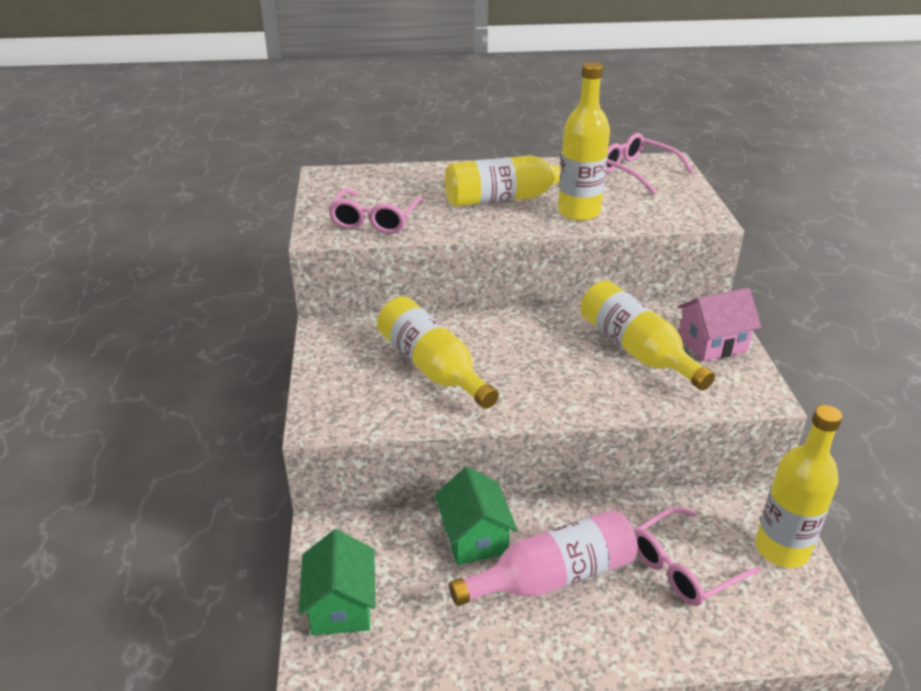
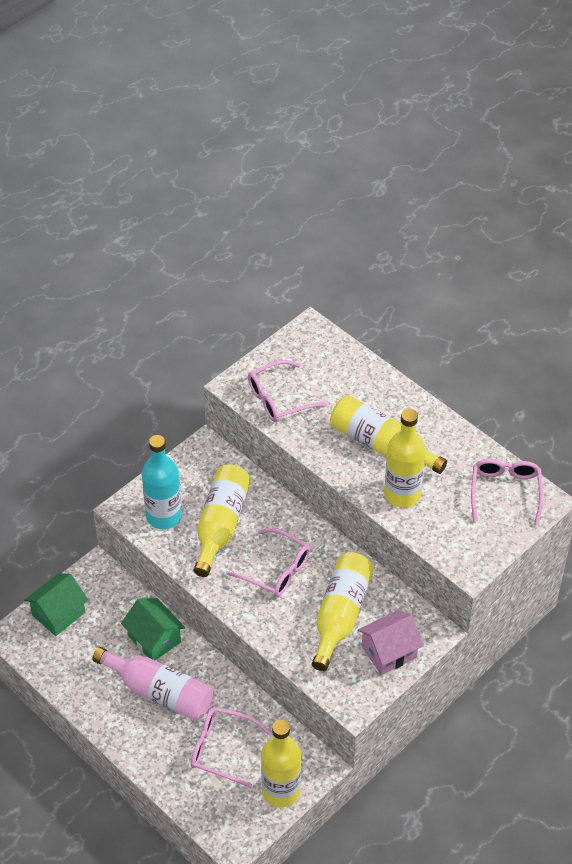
camera: 50 degrees right, 15 degrees up
(368, 399) = (164, 516): none -> turquoise bottle
(474, 537) = (154, 639): green house -> green house turned 75 degrees counterclockwise
(533, 361) = (275, 570): none -> pink glasses
(712, 343) = (389, 652): pink house -> pink house turned 60 degrees counterclockwise

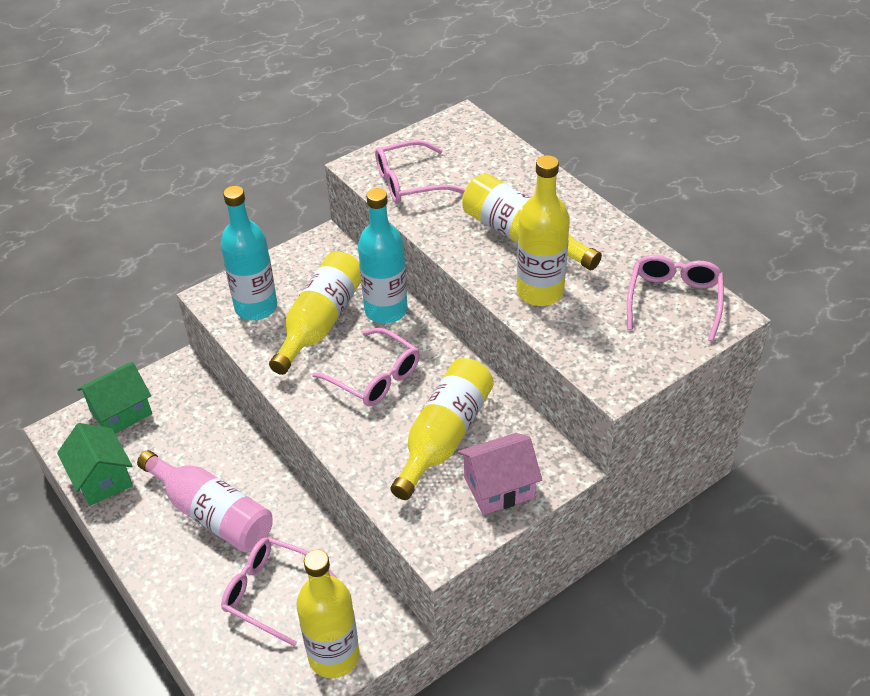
camera: 10 degrees right, 5 degrees down
(154, 639) = (224, 452): green house -> green house (102, 479)
(272, 508) = (386, 310): none -> turquoise bottle

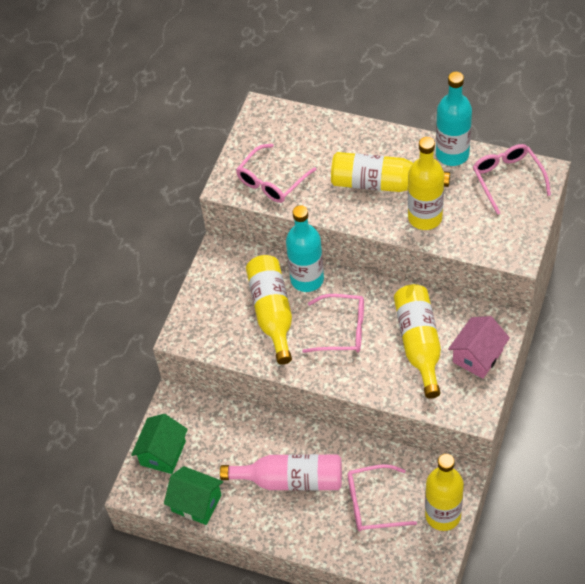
camera: 30 degrees left, 10 degrees up
(256, 307) = (218, 326): turquoise bottle -> turquoise bottle (452, 154)

